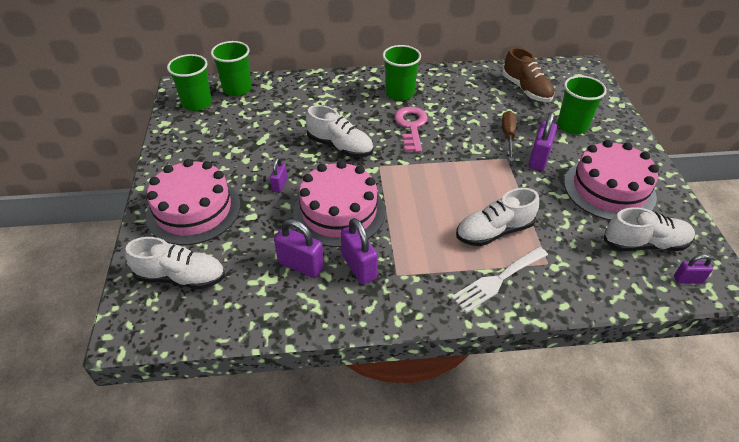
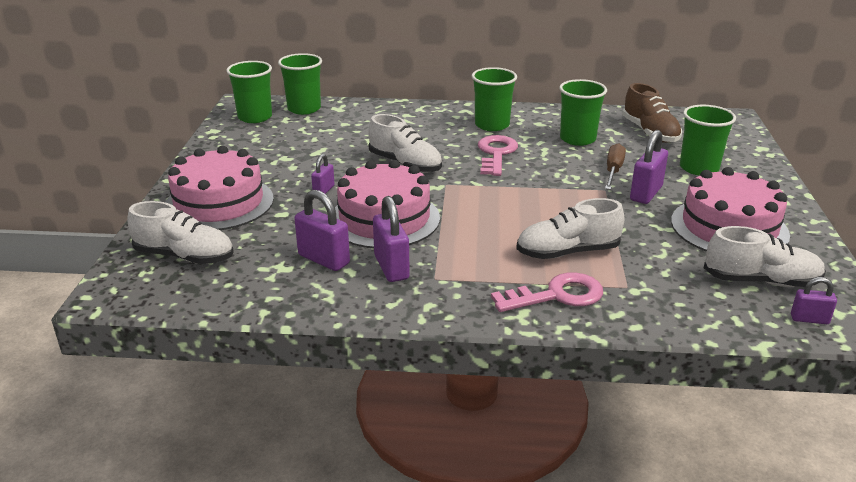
camera: 10 degrees right, 15 degrees down
(472, 102) = (577, 139): none -> green cup
(497, 280) = (557, 295): white fork -> pink key

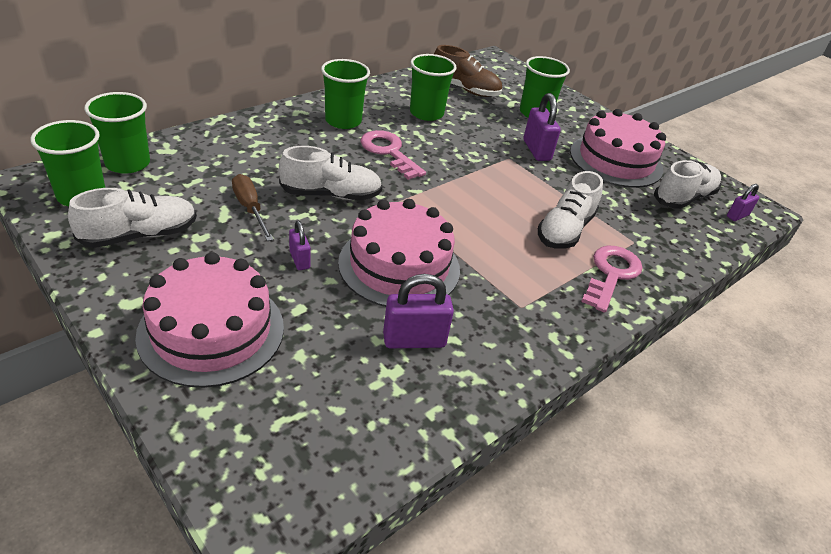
camera: 50 degrees left, 10 degrees up
(185, 256) = (277, 421): white shoe -> white shoe (139, 235)
(391, 267) = (477, 315): purple padlock -> none
(613, 171) = (490, 137): brown screwdriver -> brown screwdriver (250, 208)

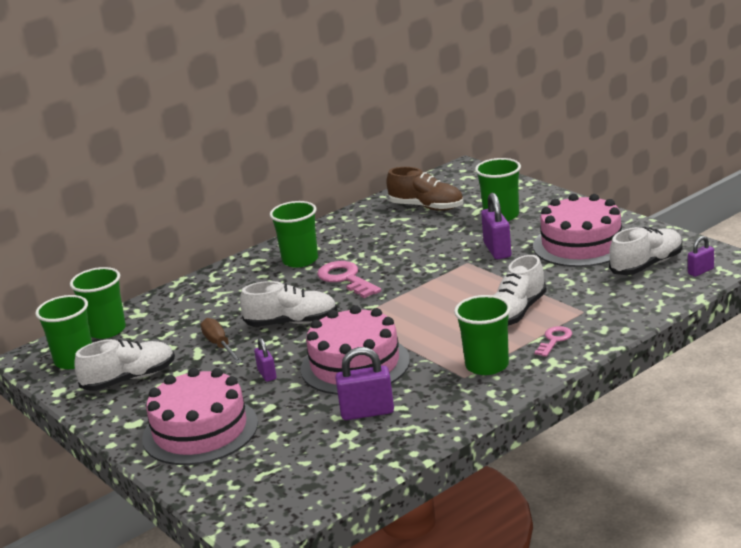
camera: 10 degrees right, 15 degrees down
(426, 113) = (384, 237): green cup -> green cup (487, 365)
(611, 274) = (554, 340): pink key -> pink key, size x0.59

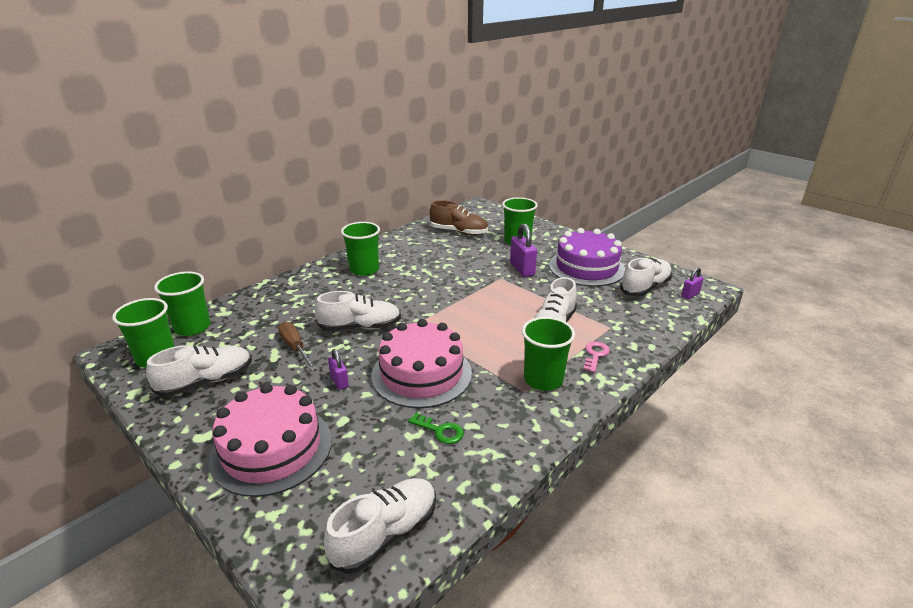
camera: 10 degrees left, 5 degrees up
(305, 486) = (385, 534): none -> white shoe
(345, 279) = (403, 288): pink key -> none
(367, 412) = (440, 431): purple padlock -> green key
(581, 244) = (586, 267): pink cake -> purple cake

